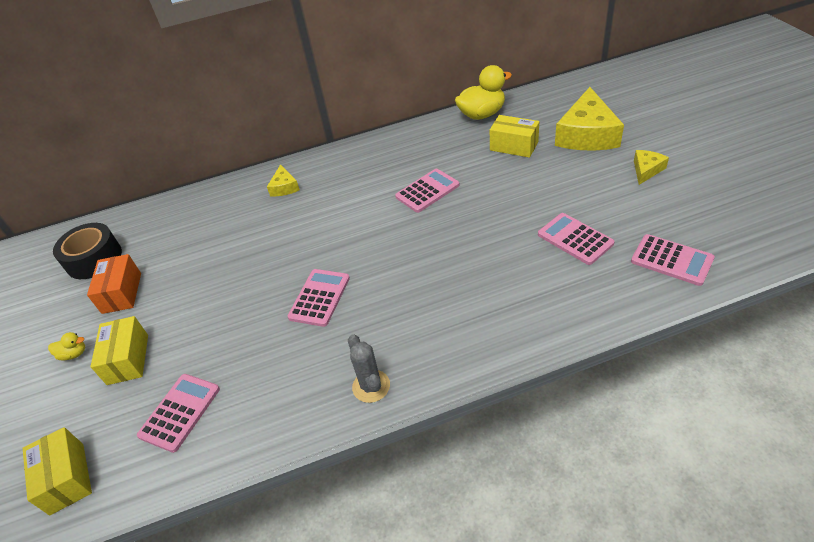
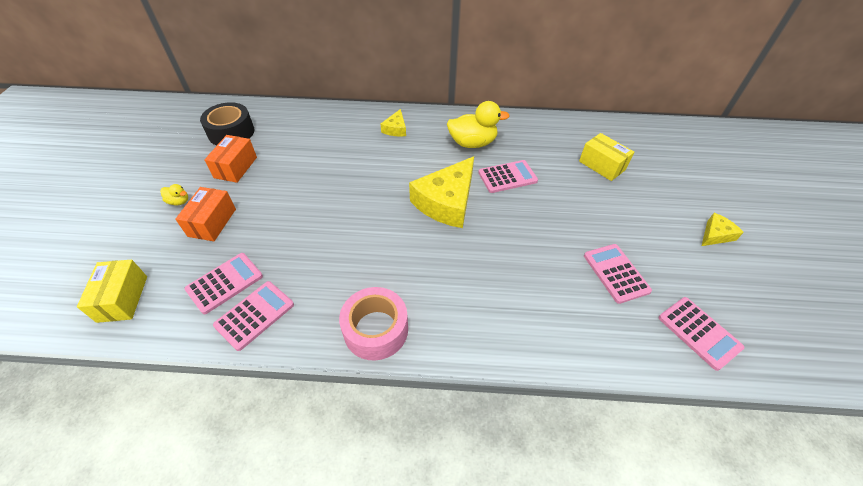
camera: 15 degrees right, 5 degrees up
(128, 359) = (212, 222): yellow box -> orange box
(320, 298) = (375, 234): pink calculator -> pink calculator (255, 315)
(371, 386) = (376, 329): grey cactus -> pink tape
(482, 114) = (587, 127): yellow duck -> yellow duck (472, 143)
(587, 134) = (674, 179): yellow cheese -> yellow cheese (447, 202)

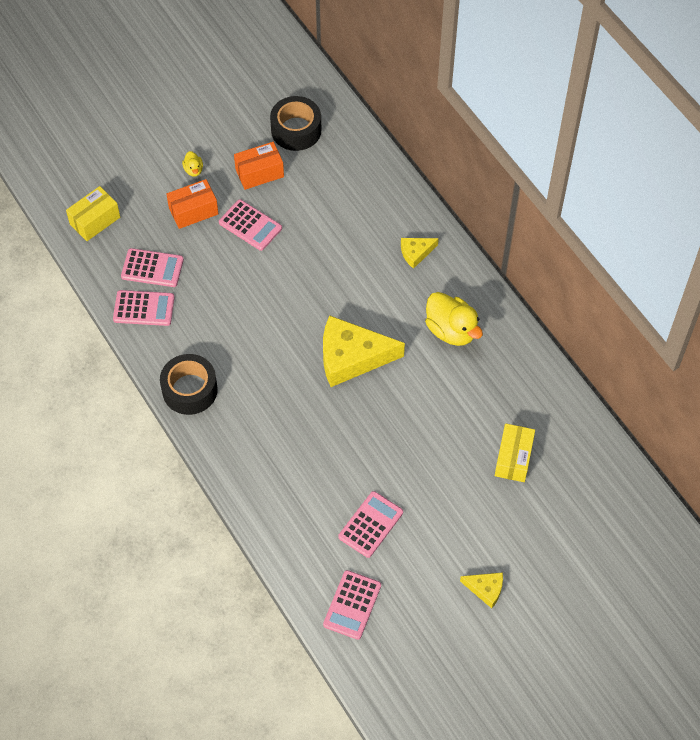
camera: 55 degrees right, 10 degrees up
(376, 329) = (190, 390): pink tape -> black tape
(507, 177) = (425, 386): pink calculator -> pink calculator (250, 225)

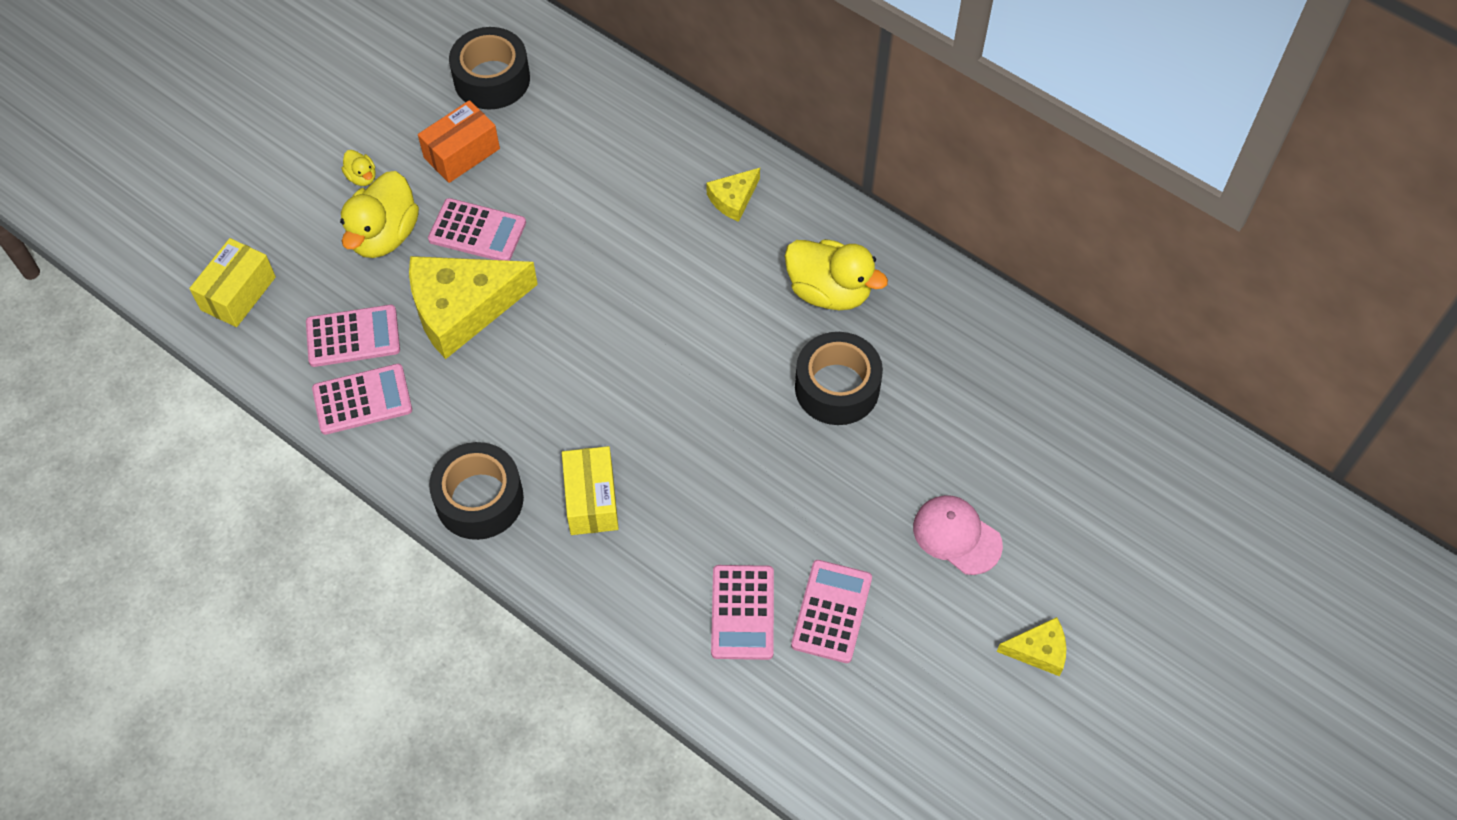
camera: 20 degrees left, 0 degrees up
(193, 211) = (384, 235): orange box -> yellow duck
(351, 357) = (702, 374): yellow cheese -> yellow cheese (462, 308)
(352, 605) = (854, 744): pink calculator -> pink calculator (742, 612)
(431, 392) = (837, 387): none -> black tape
(466, 505) = (956, 536): none -> pink cap
(513, 458) = (994, 445): yellow box -> yellow box (591, 500)

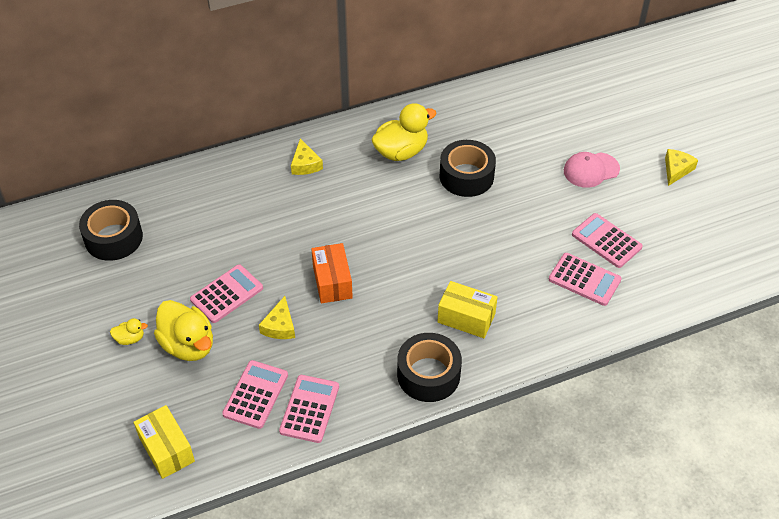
camera: 60 degrees left, 10 degrees down
(462, 153) = (158, 277): orange box -> orange box (332, 282)
(462, 308) = (280, 326): yellow cheese -> yellow cheese, size x0.48

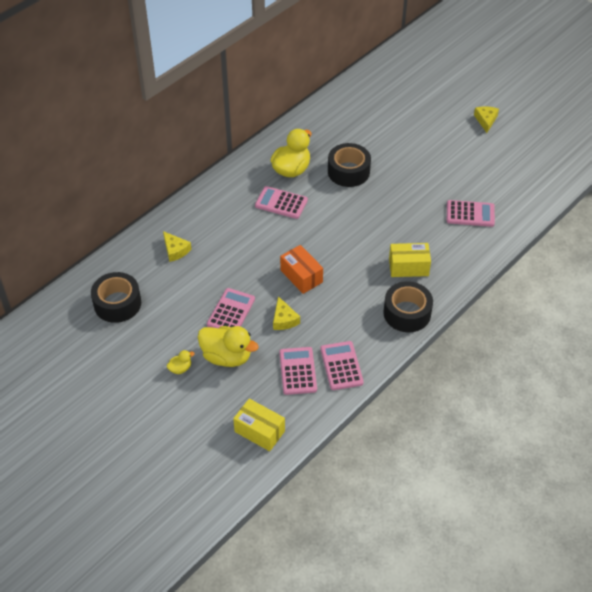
camera: 25 degrees left, 0 degrees up
(305, 164) = (227, 201): yellow cheese -> yellow cheese (175, 250)
(591, 170) = (430, 139): pink cap -> none
(606, 241) = (469, 183): pink calculator -> pink calculator (281, 203)

